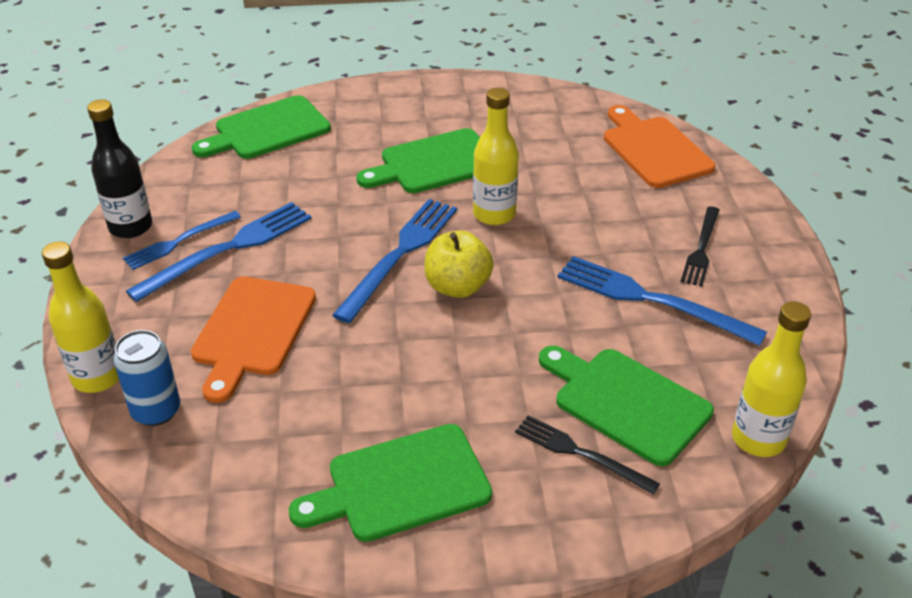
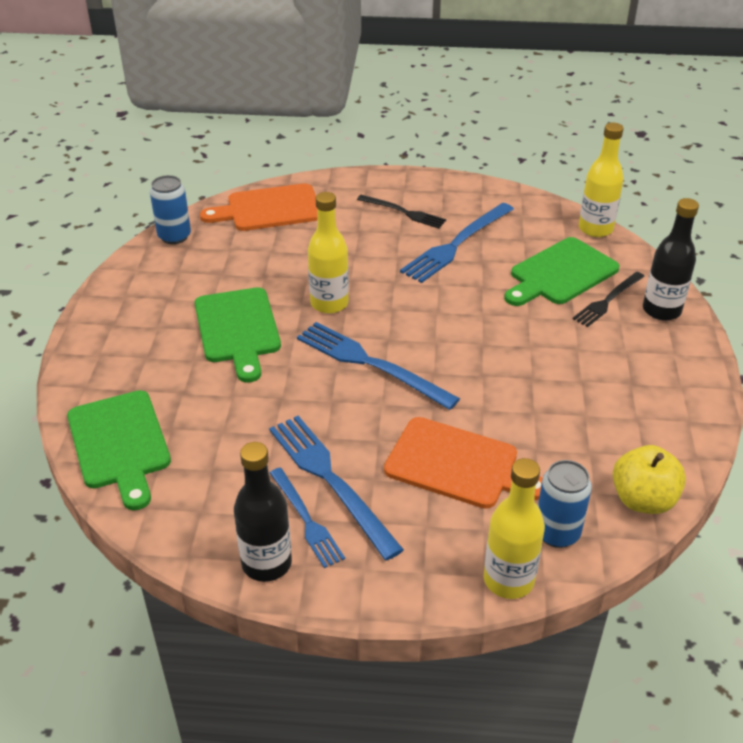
camera: 80 degrees left, 0 degrees up
(400, 484) = (638, 388): green cutting board -> none
(457, 287) = (422, 335): yellow apple -> yellow apple (643, 500)
(573, 101) = (174, 236): none -> blue can
(577, 515) = (661, 310): none -> black bottle

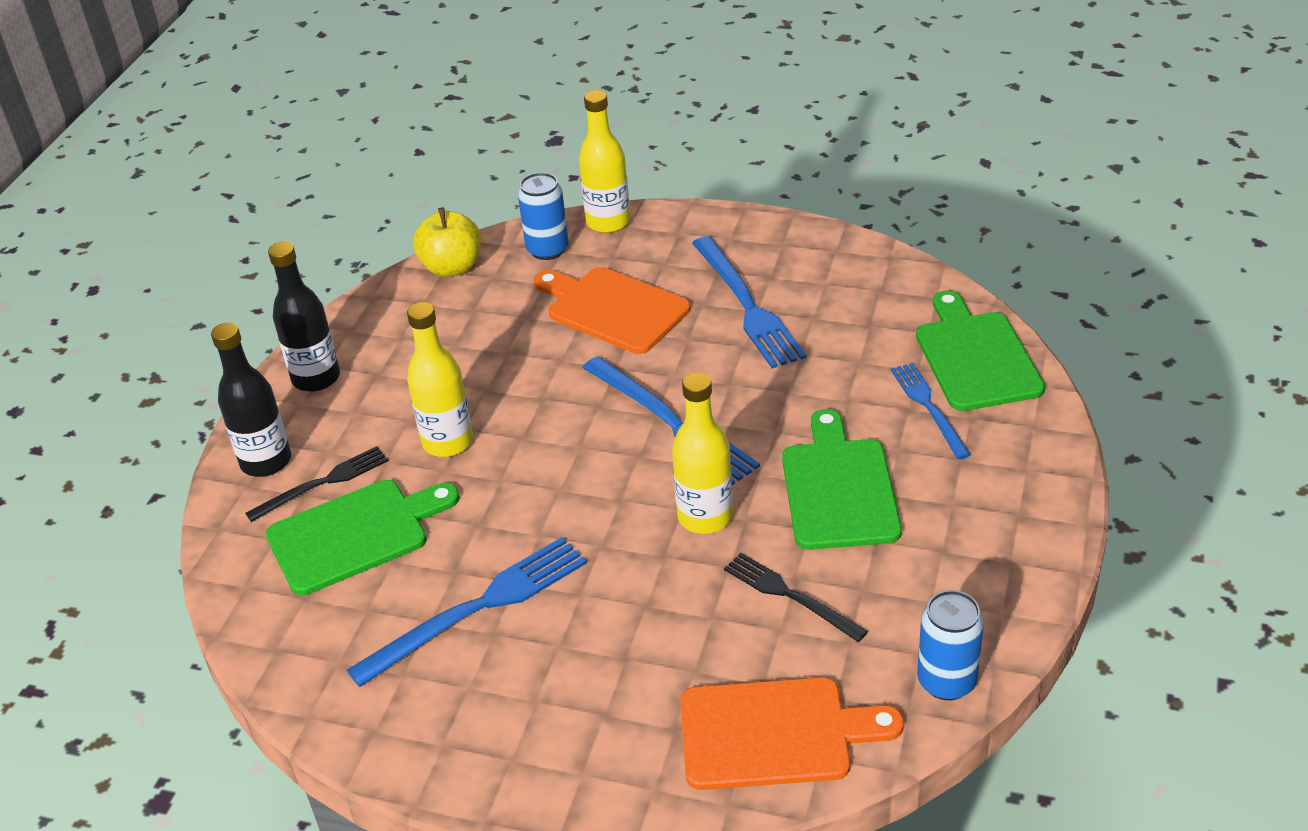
camera: 165 degrees left, 0 degrees up
(266, 563) = (818, 247): black bottle -> black bottle (316, 378)
(306, 520) = (777, 275): blue fork -> blue fork (929, 407)
(403, 212) = (534, 694): black fork -> black fork (790, 595)
(595, 229) = (243, 616): yellow bottle -> yellow bottle (448, 442)

